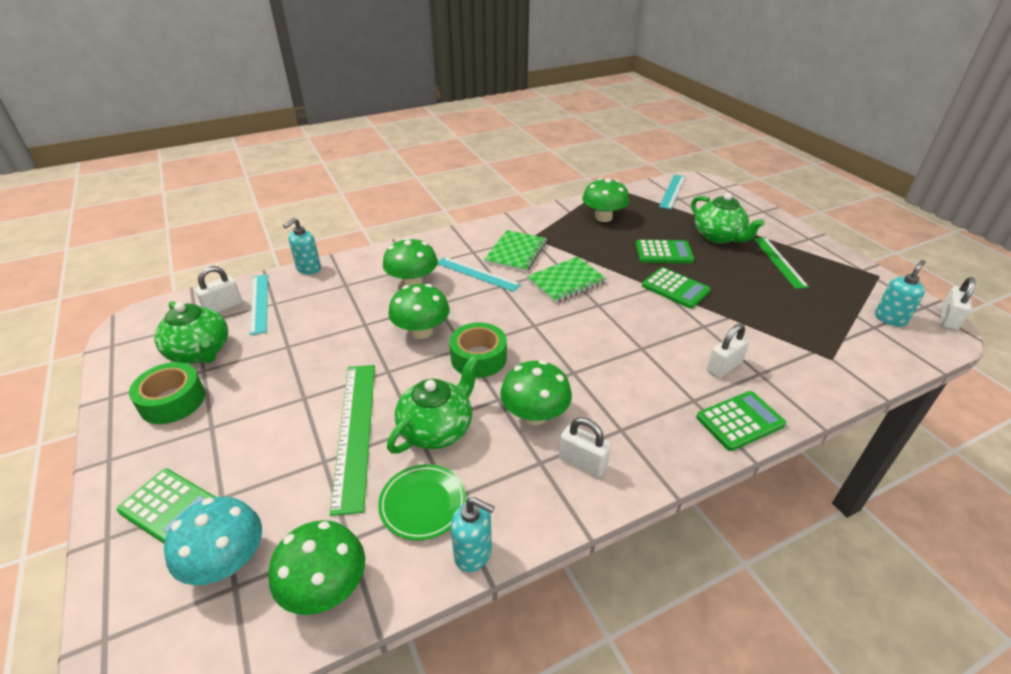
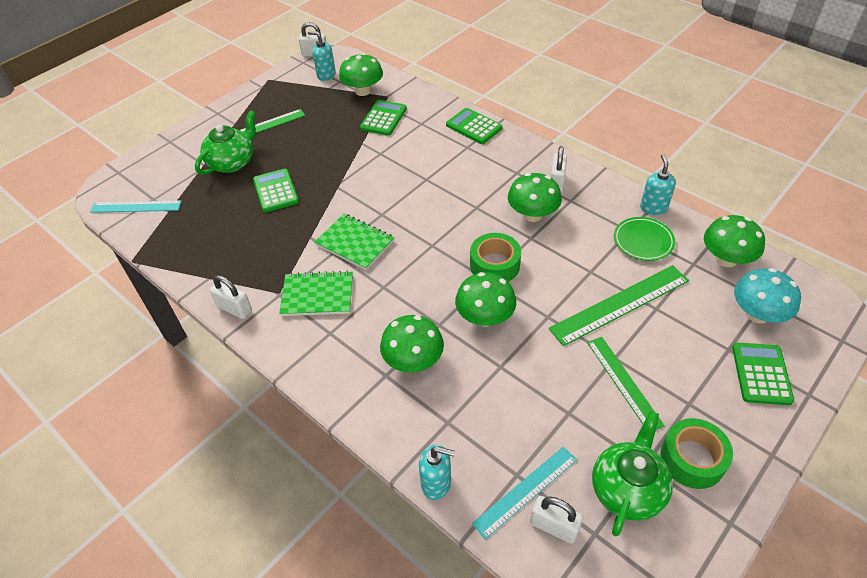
camera: 110 degrees left, 10 degrees up
(276, 391) = (623, 382): none -> green ruler
(437, 429) = (582, 259): green teapot -> none
(477, 274) = (371, 312): turquoise ruler -> none
(603, 217) = (215, 247): green mushroom -> green mushroom (363, 91)
(675, 288) = (334, 175): green calculator -> green calculator (383, 118)
(724, 367) = (424, 138): white padlock -> white padlock (234, 309)

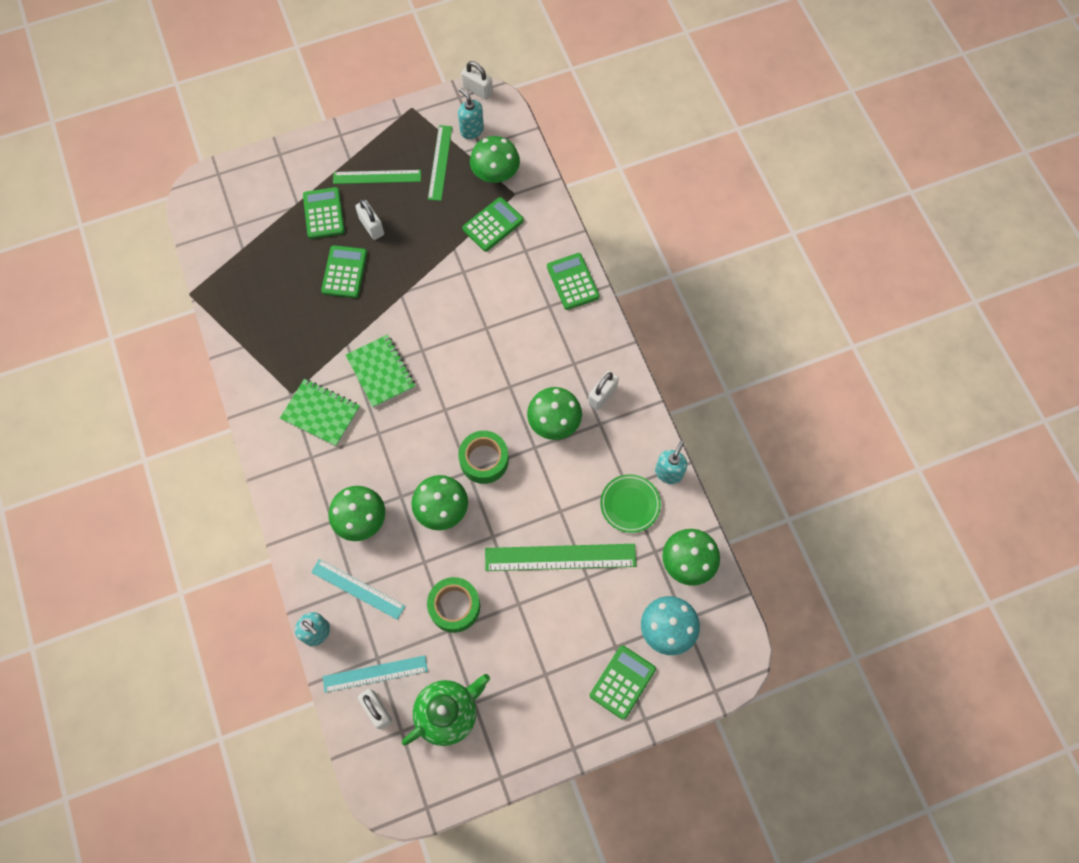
camera: 25 degrees right, 20 degrees up
(136, 206) = (217, 228): turquoise ruler -> turquoise ruler (358, 589)
(232, 162) = (323, 213): green teapot -> green calculator
(234, 309) = (249, 392): white padlock -> white padlock (371, 226)
(623, 382) = (509, 629): green ruler -> green ruler (440, 162)
(692, 459) = (512, 718): green tape -> green tape (454, 606)

